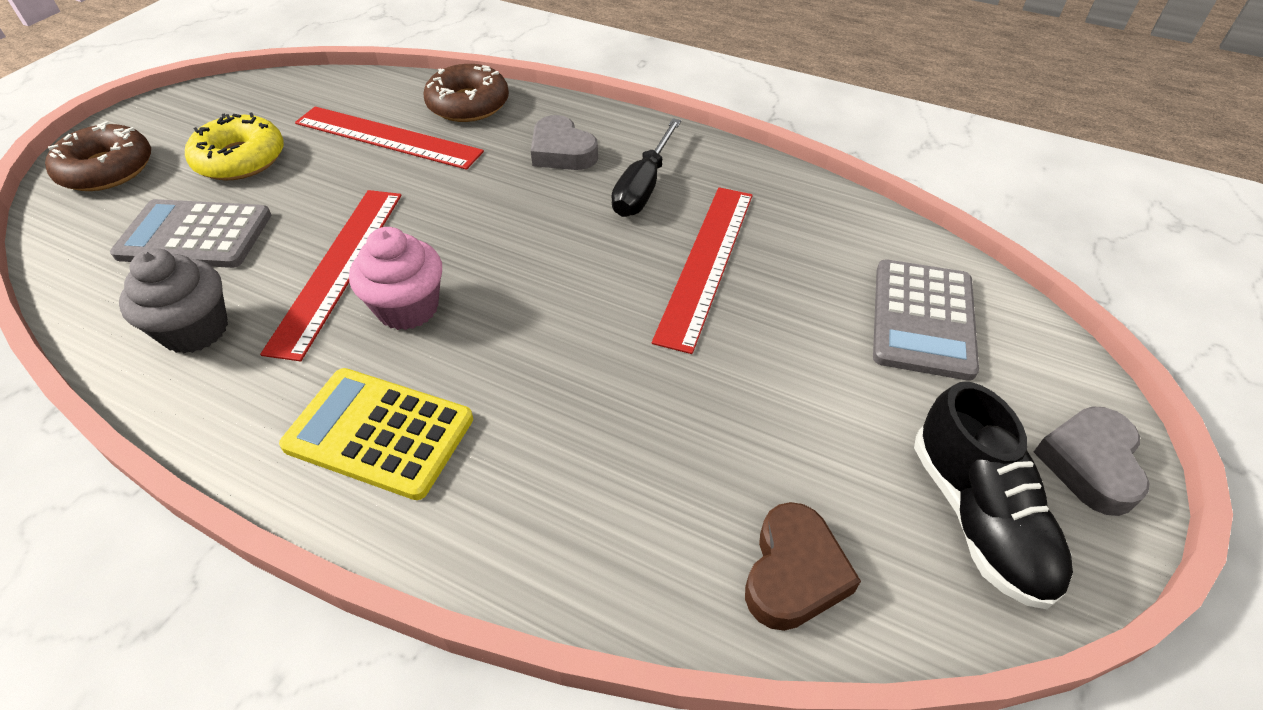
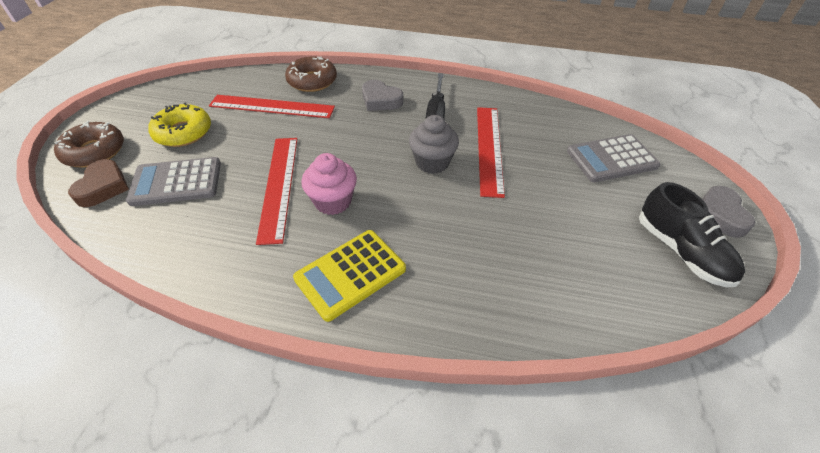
camera: 15 degrees left, 0 degrees up
(195, 330) = (206, 238): grey cupcake -> grey cupcake (432, 162)
(379, 433) = (350, 274): yellow calculator -> yellow calculator turned 45 degrees counterclockwise
(794, 573) = (607, 298): brown heart -> brown heart (103, 187)
(923, 319) = (611, 159): grey calculator -> grey calculator turned 75 degrees clockwise

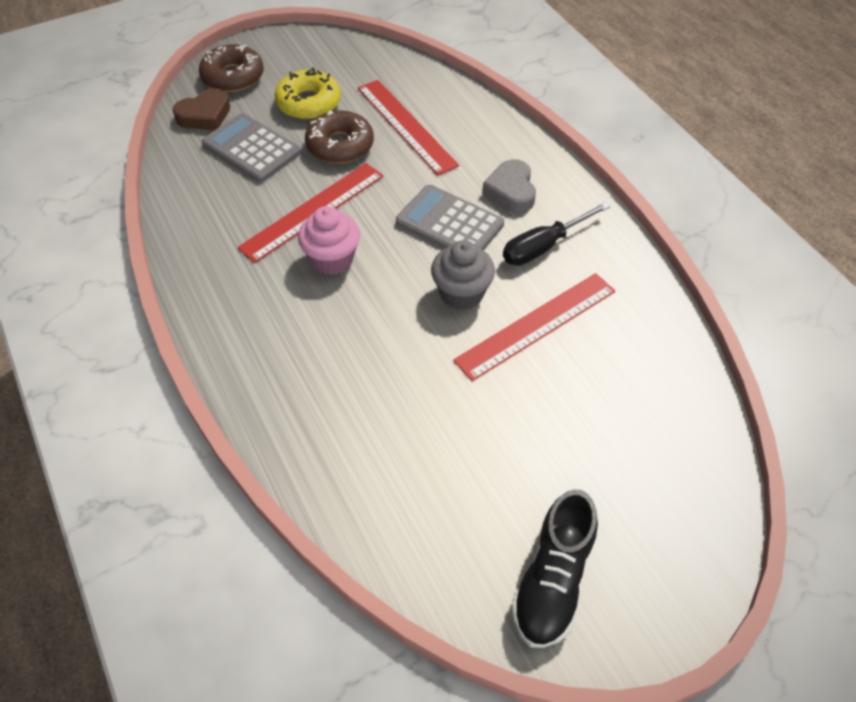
camera: 50 degrees right, 5 degrees up
(312, 81) = (478, 121): brown donut -> brown donut (340, 145)
(350, 274) = (265, 329): yellow calculator -> none
(611, 159) = (648, 445): grey calculator -> grey calculator (449, 223)
(719, 215) = (661, 600): grey heart -> none

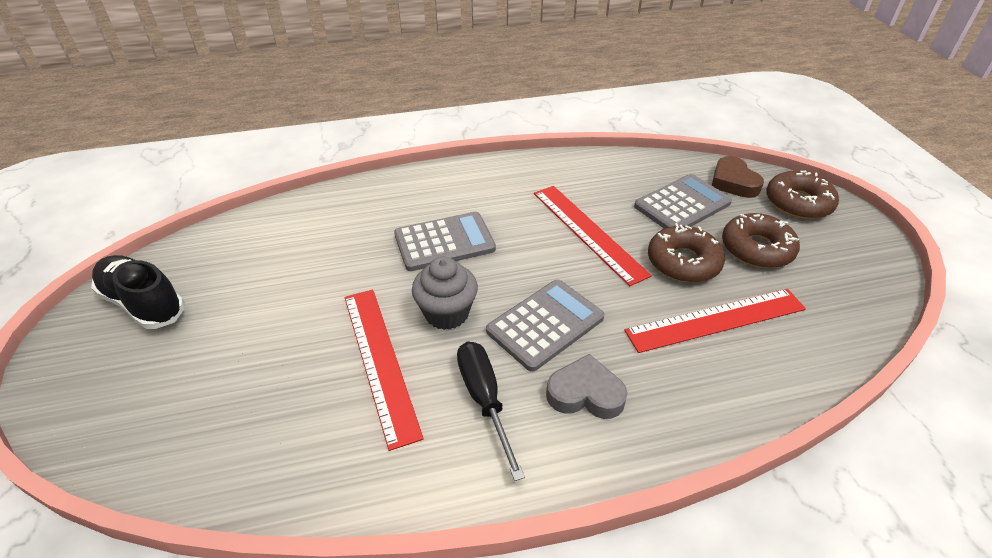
camera: 105 degrees right, 10 degrees down
(308, 103) = (756, 249): yellow donut -> brown donut
(332, 259) = (522, 236): pink cupcake -> none
(360, 321) = (444, 242): none -> grey calculator

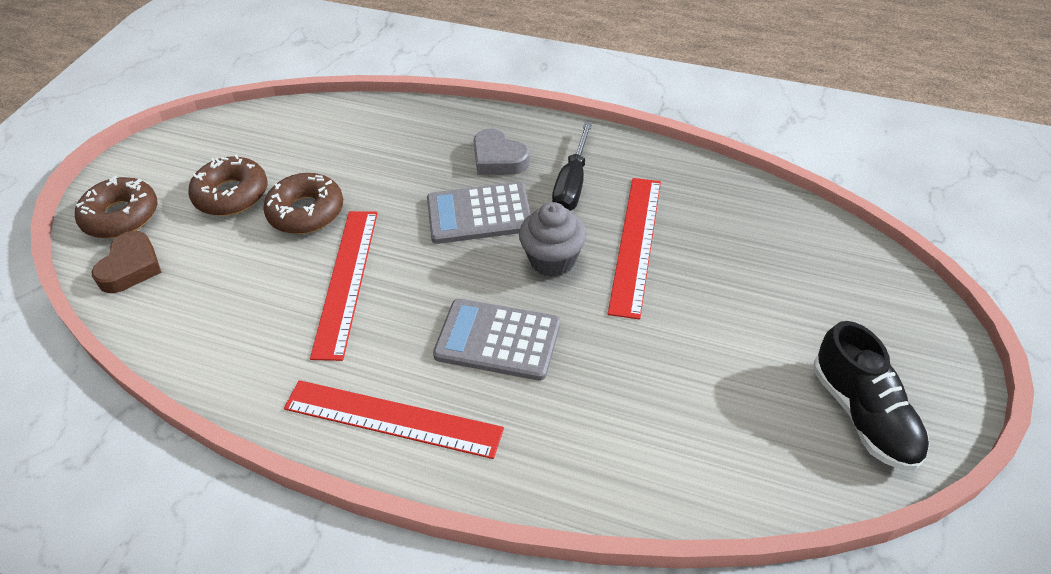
camera: 145 degrees left, 5 degrees up
(682, 205) = (219, 267): grey calculator -> none
(716, 320) = (349, 161): red ruler -> red ruler (392, 418)

